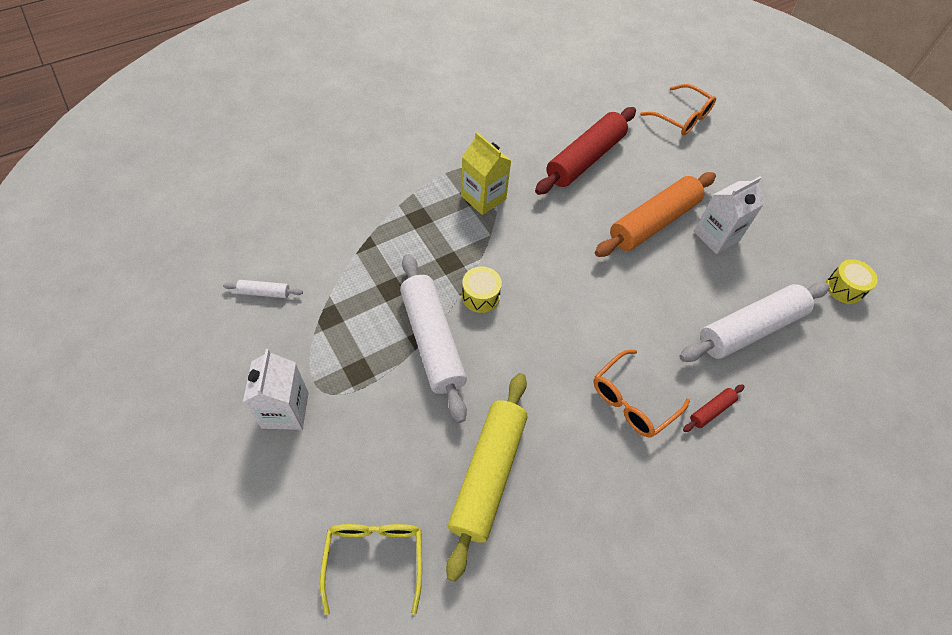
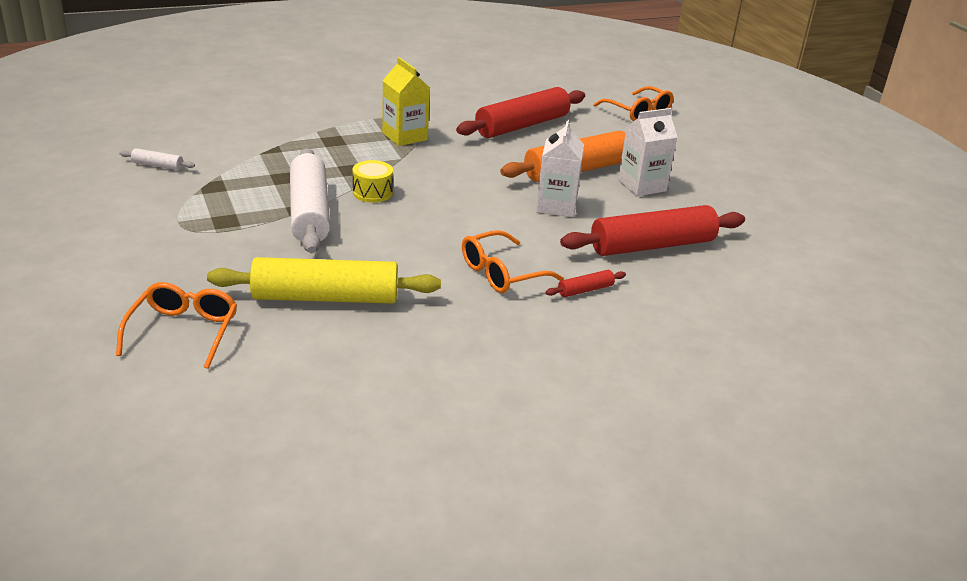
camera: 10 degrees right, 25 degrees down
(285, 410) = (141, 234): white carton -> white carton (556, 206)
(374, 558) = (184, 331): yellow glasses -> orange glasses
(488, 474) = (326, 297): yellow rolling pin -> yellow rolling pin turned 60 degrees clockwise
(749, 329) = (652, 245): white rolling pin -> red rolling pin
(844, 288) = (771, 233): yellow drum -> none

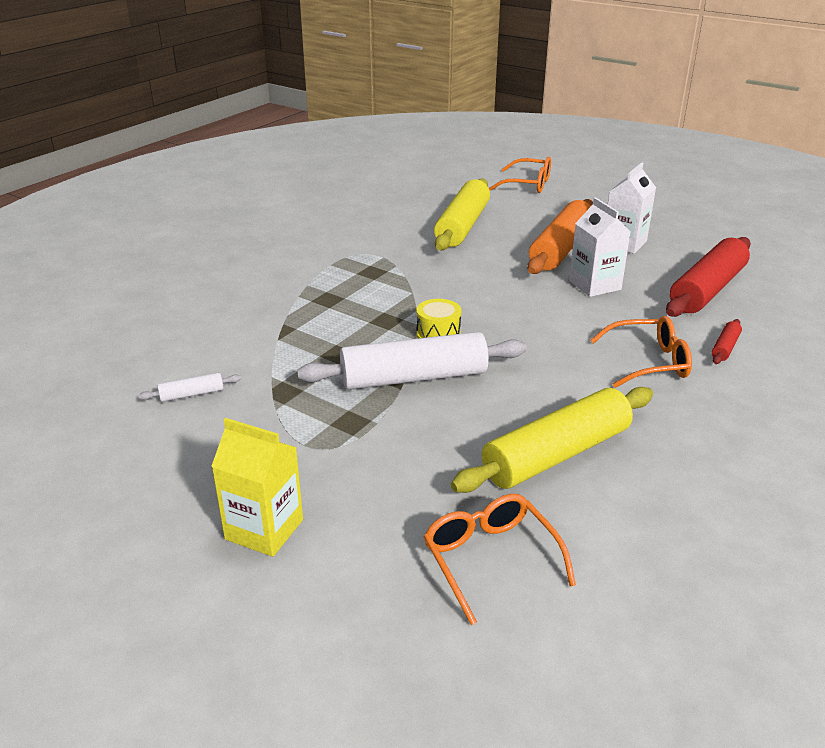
camera: 30 degrees left, 0 degrees up
(309, 212) = (414, 378): white rolling pin -> white rolling pin turned 60 degrees counterclockwise
(405, 136) = (384, 271): yellow carton -> yellow carton (264, 529)
(501, 273) = (649, 362): orange glasses -> orange glasses turned 120 degrees counterclockwise
(522, 126) = (462, 226): red rolling pin -> yellow rolling pin

